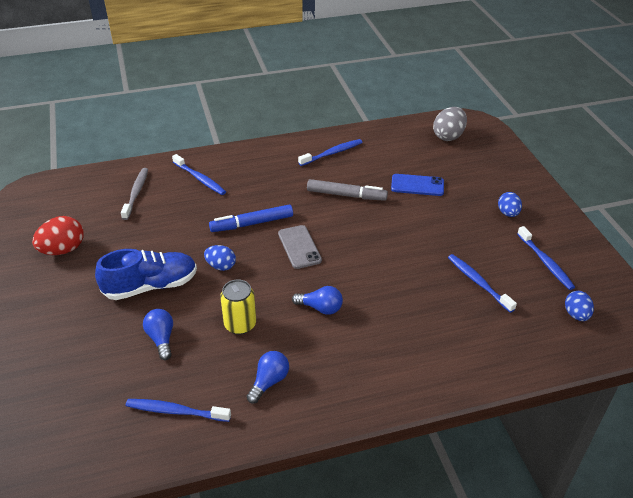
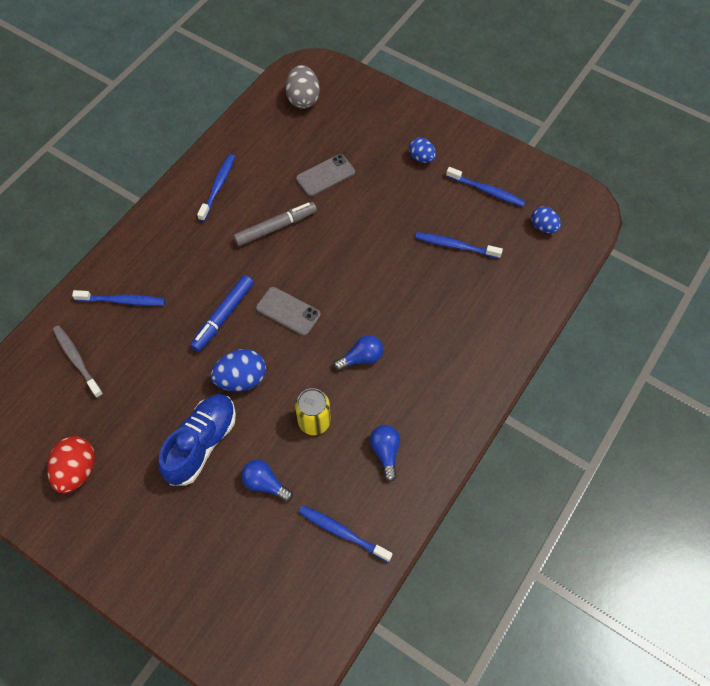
camera: 40 degrees left, 20 degrees up
(176, 411) = (342, 532): blue toothbrush -> blue toothbrush turned 60 degrees clockwise
(221, 266) = (241, 379): blue egg -> blue egg, size x1.55
(417, 185) = (325, 175): blue phone -> grey phone

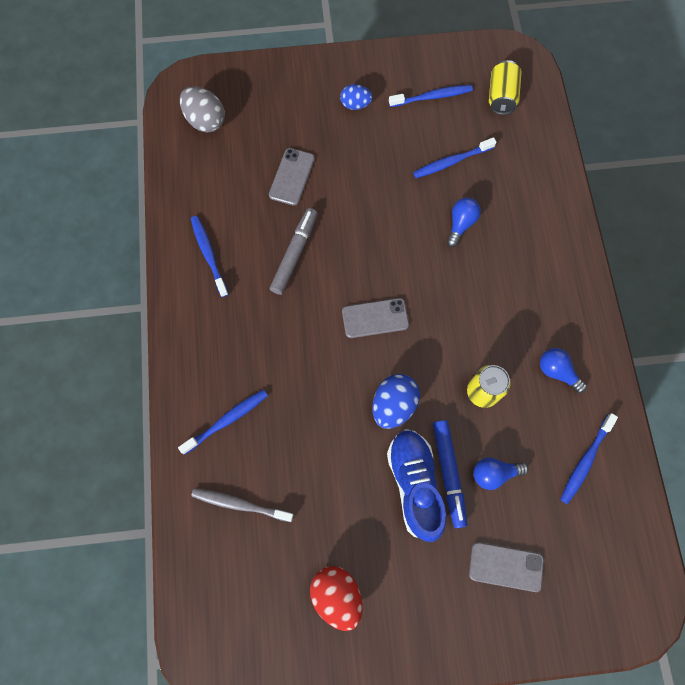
camera: 40 degrees left, 10 degrees up
(207, 554) = (506, 566): none -> grey phone
(223, 316) = (326, 365): blue marker -> blue marker (448, 473)
(342, 532) = (585, 461): blue toothbrush -> blue toothbrush turned 45 degrees counterclockwise
(361, 358) = (468, 311): blue light bulb -> blue light bulb (460, 224)
(543, 227) = (501, 97): blue egg -> yellow can

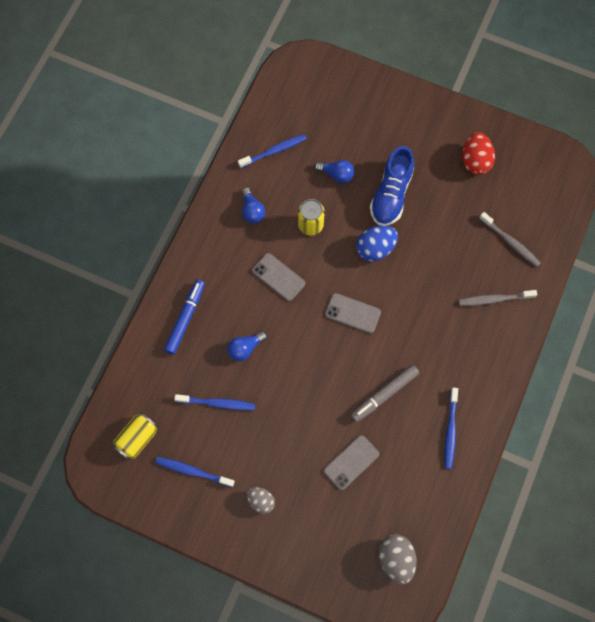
camera: 150 degrees left, 0 degrees up
(227, 420) = (494, 299): blue toothbrush -> grey toothbrush
(355, 105) = (261, 501): blue egg -> grey egg
(448, 473) = (365, 189): blue marker -> blue marker (185, 318)
(506, 566) = (364, 123): grey phone -> grey phone (278, 277)

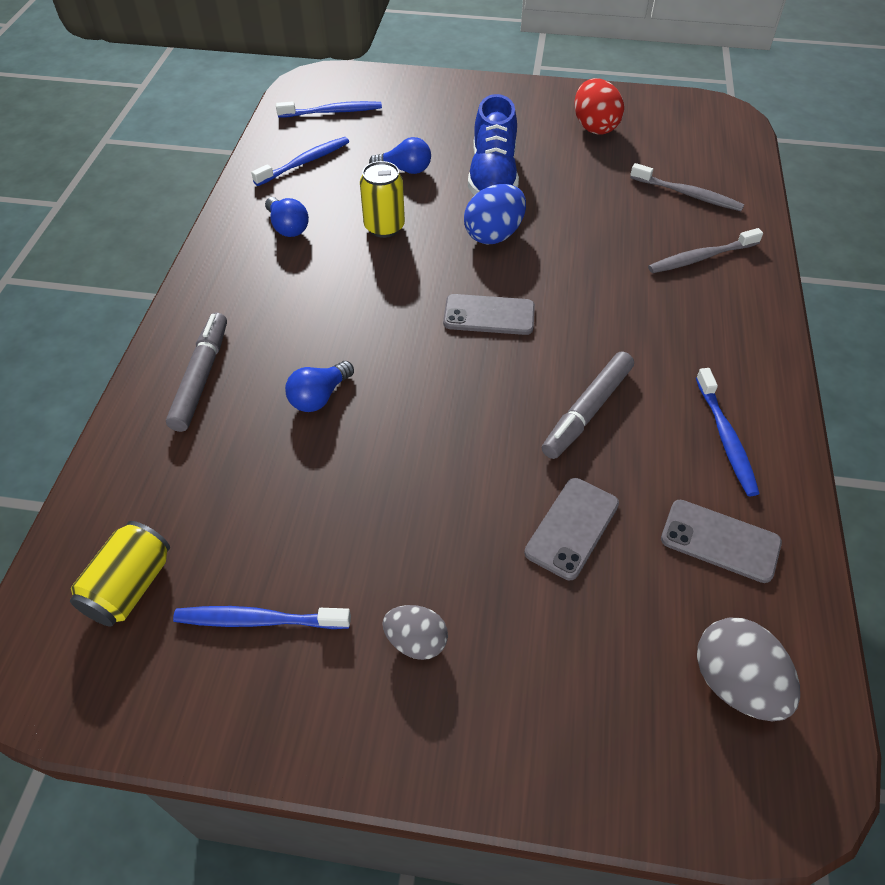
camera: 15 degrees left, 20 degrees down
(185, 318) = (201, 377): blue marker -> grey marker
(217, 403) = (285, 490): blue toothbrush -> blue toothbrush (332, 112)
(278, 277) = (351, 294): grey phone -> grey phone (720, 541)

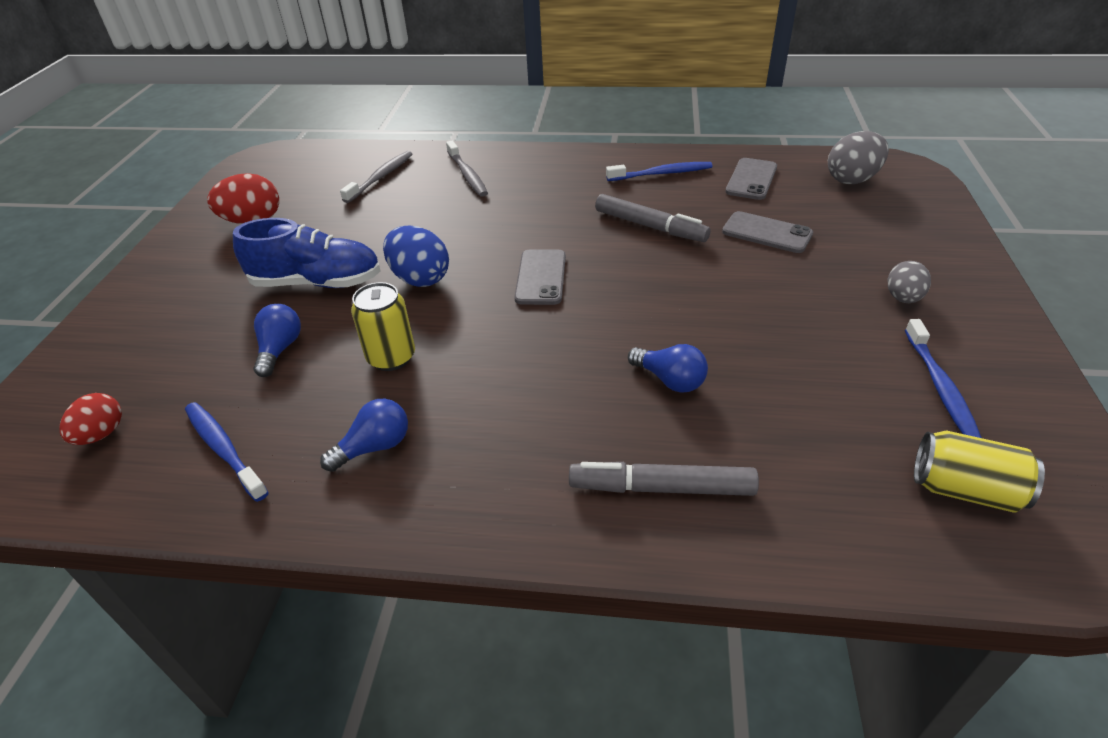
camera: 90 degrees left, 10 degrees down
(332, 112) = (101, 434): blue toothbrush -> red egg

